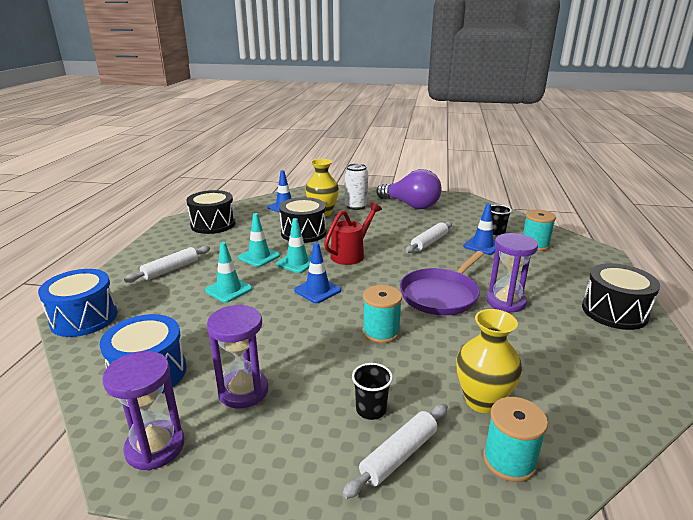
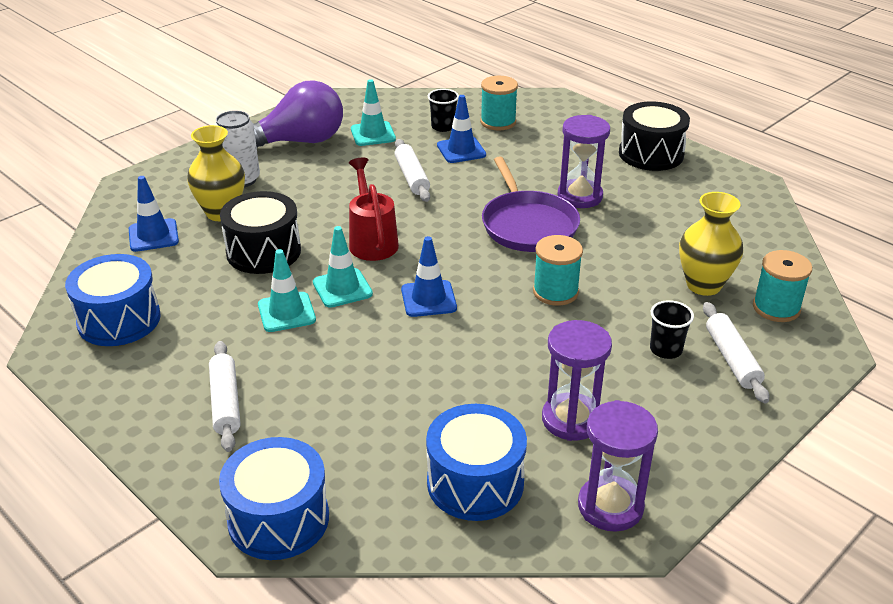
camera: 55 degrees left, 10 degrees up
(213, 224) = (119, 320): black drum -> blue drum
(228, 290) = (348, 366): turquoise traffic cone -> turquoise traffic cone (373, 134)

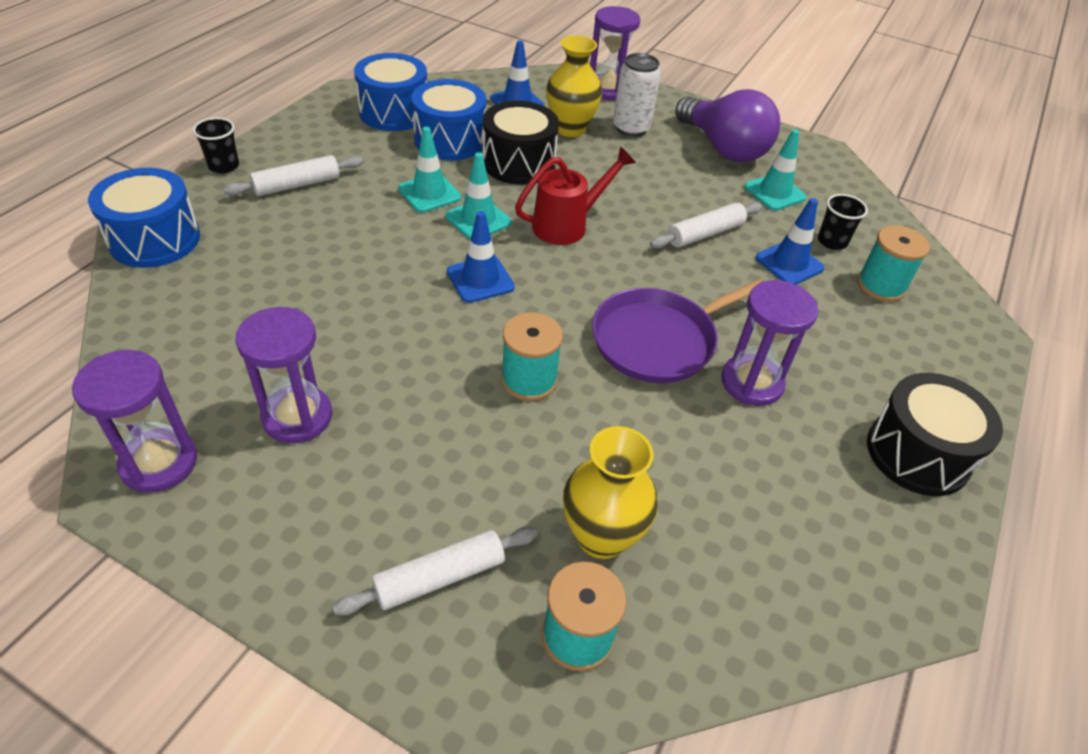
camera: 70 degrees right, 10 degrees up
(166, 179) = (608, 90): none -> purple hourglass
(475, 483) = (197, 352): blue drum -> blue drum (450, 140)
(666, 349) = (443, 499): black cup -> black cup (224, 166)

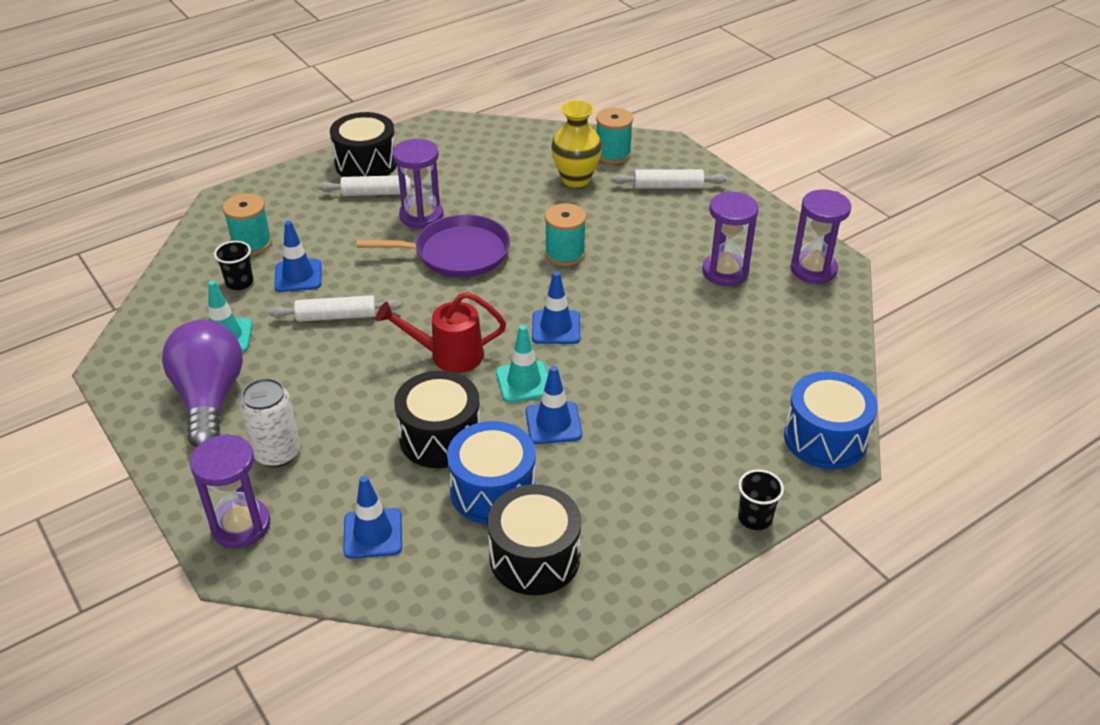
camera: 150 degrees left, 5 degrees down
(297, 185) = (681, 469): white rolling pin -> white rolling pin (377, 193)
(394, 112) = (534, 557): blue drum -> black drum
(429, 193) = (553, 423): turquoise traffic cone -> blue traffic cone
(570, 129) = (346, 471): yellow vase -> none

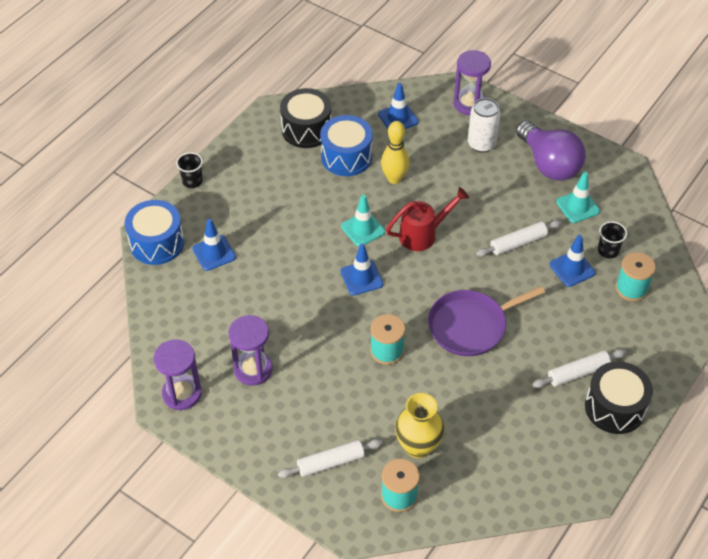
camera: 160 degrees right, 10 degrees up
(421, 216) = (524, 357): purple hourglass -> none
(440, 437) = (394, 178): black drum -> yellow bowling pin
(553, 423) = (330, 206): blue traffic cone -> blue traffic cone (214, 253)

